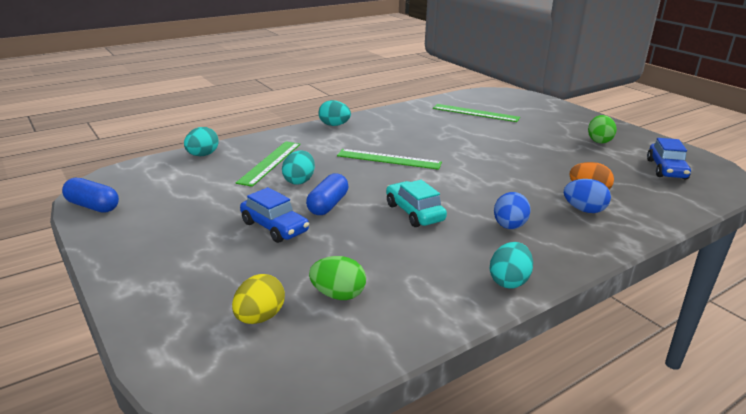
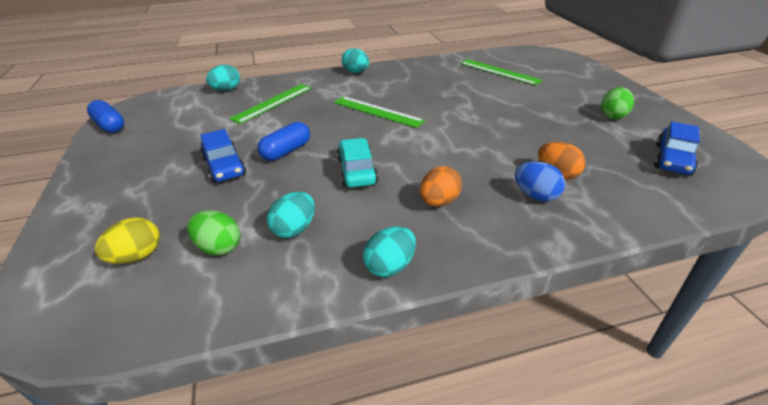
camera: 20 degrees right, 10 degrees up
(299, 181) = (282, 123): turquoise egg -> turquoise egg (294, 229)
(509, 226) = (439, 201): blue egg -> orange egg

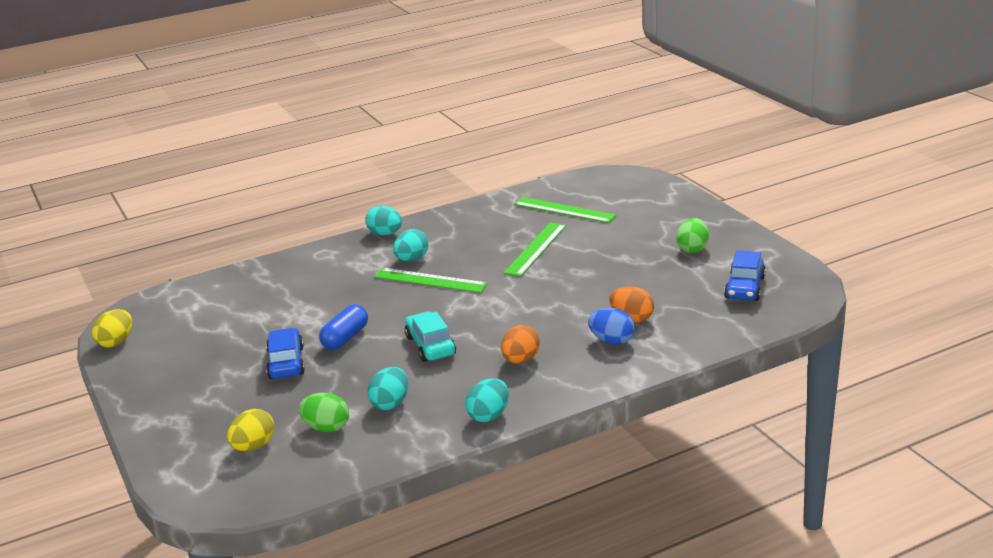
camera: 10 degrees left, 10 degrees down
(110, 126) = (116, 342): blue capsule -> yellow egg
(224, 166) = (286, 363): blue car -> blue car turned 150 degrees counterclockwise
(226, 90) = (229, 279): turquoise egg -> turquoise egg (412, 259)
(273, 103) = (299, 287): green ruler -> green ruler (536, 249)

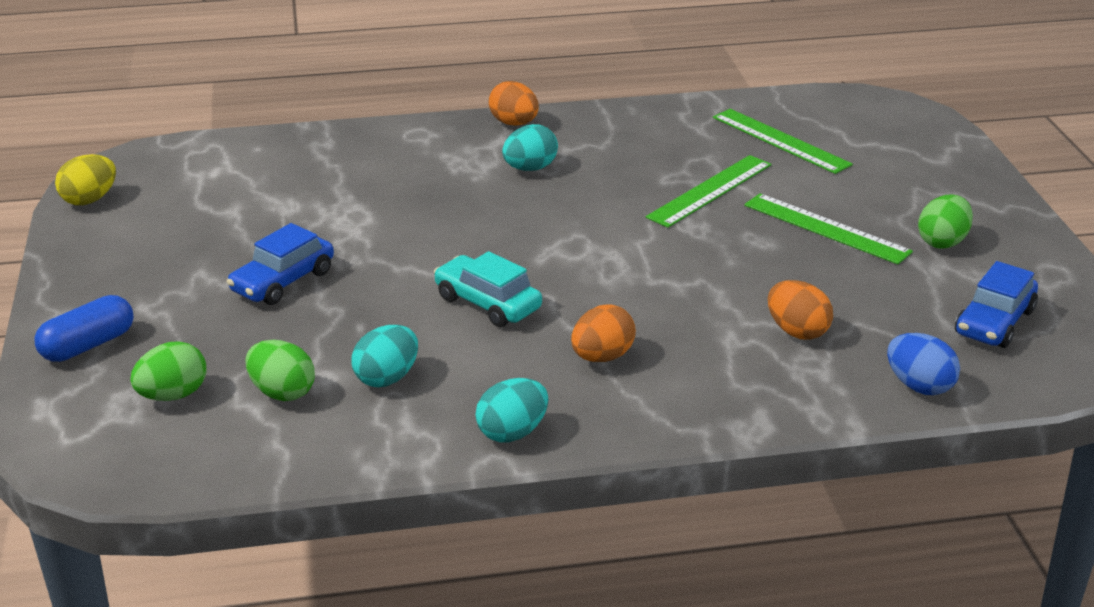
camera: 15 degrees right, 5 degrees up
(254, 446) = (173, 395): yellow egg -> green egg
(286, 363) = (283, 281): blue car -> blue car turned 150 degrees counterclockwise
(345, 338) = (379, 264): blue capsule -> blue capsule (88, 345)
(385, 234) = (514, 123): turquoise egg -> orange egg
(430, 280) = (539, 205): green ruler -> green ruler (826, 228)
(430, 346) = (487, 303): turquoise car -> turquoise car turned 45 degrees counterclockwise
(612, 341) = (750, 359): blue egg -> blue egg (919, 386)

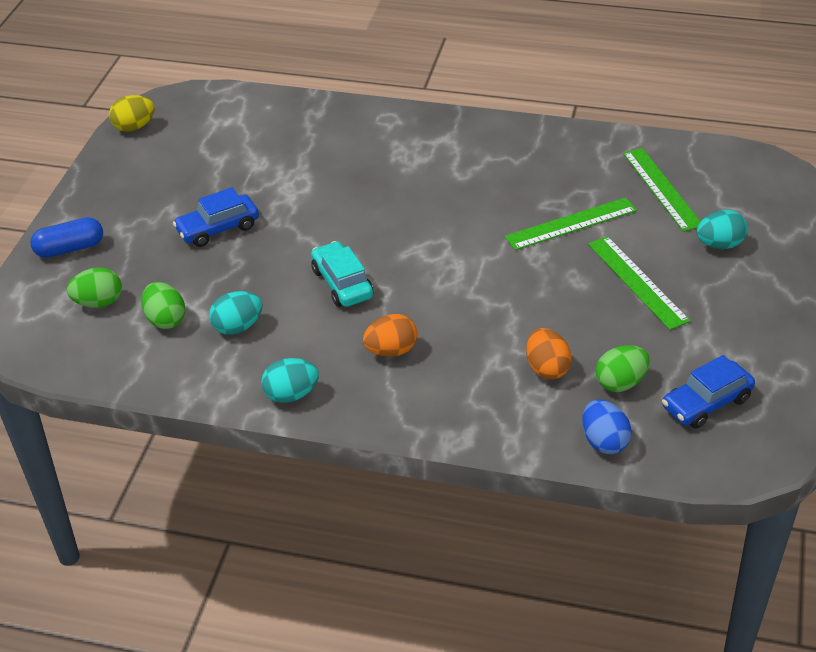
camera: 25 degrees right, 10 degrees up
(514, 123) = (464, 124): orange egg -> none
(530, 168) = (449, 170): turquoise egg -> turquoise egg (719, 245)
(942, 242) = (722, 318): green egg -> green egg (620, 383)

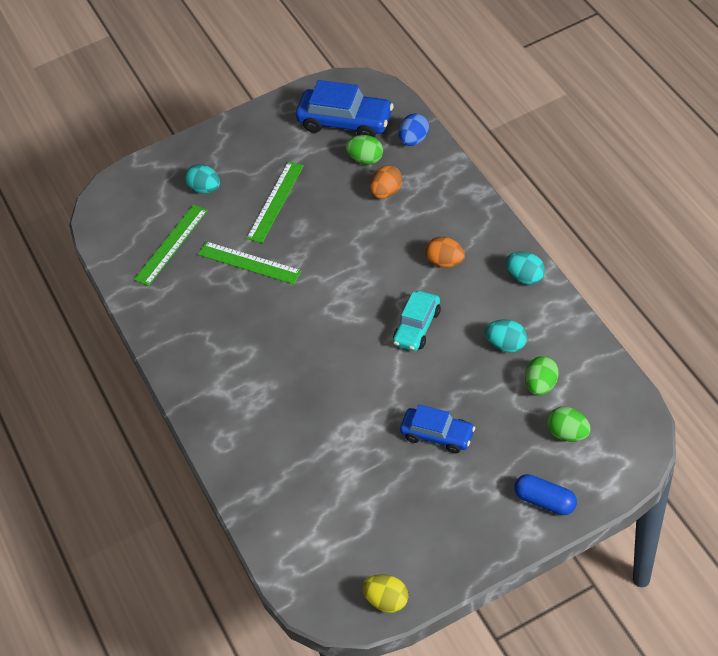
camera: 125 degrees left, 10 degrees up
(706, 403) = (345, 122): blue car -> blue car, size x1.55

